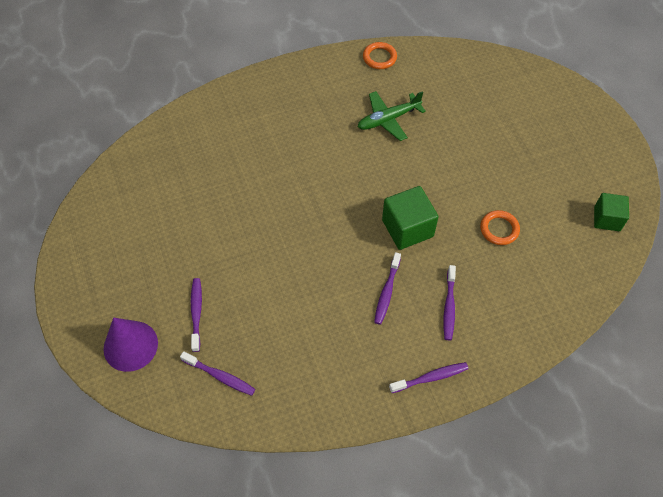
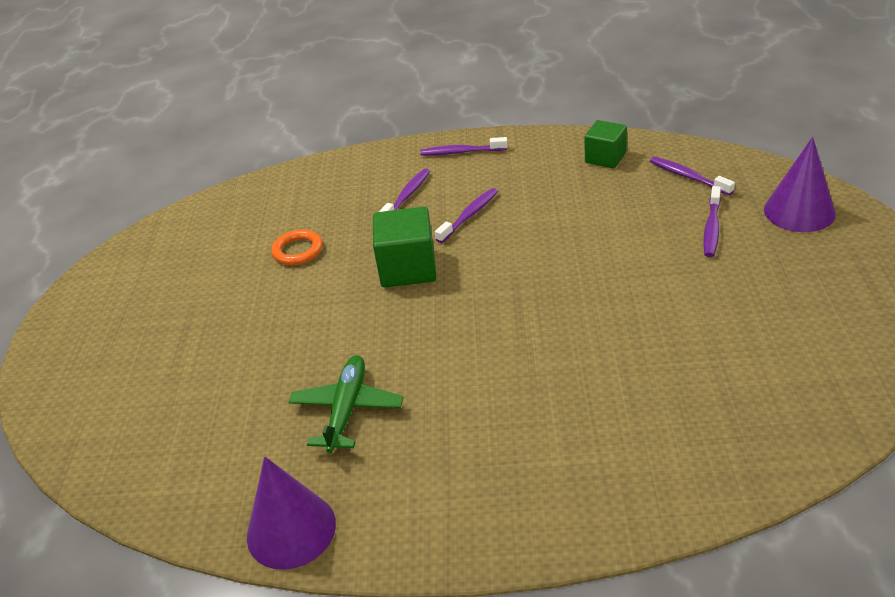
camera: 155 degrees left, 20 degrees down
(379, 57) = (291, 530): orange ring -> purple cone
(388, 119) = (347, 409): green plane -> green plane turned 75 degrees counterclockwise
(607, 219) = (168, 241): green cube -> green cube (605, 158)

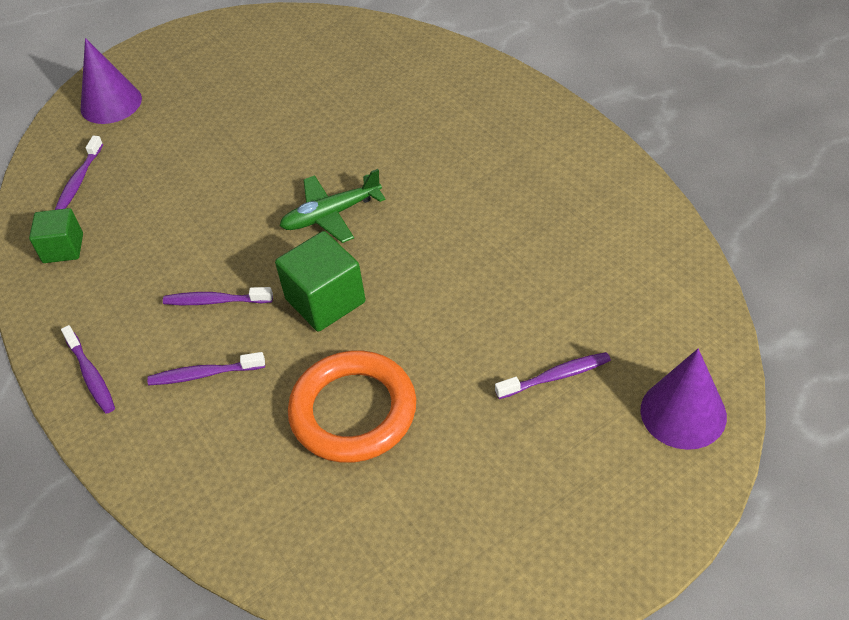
camera: 125 degrees left, 10 degrees up
(291, 530) = (636, 199): purple cone -> purple cone (683, 413)
(297, 251) = (353, 411): orange ring -> orange ring, size x1.98
(347, 409) = (517, 236): green plane -> green plane (331, 215)
(712, 228) = (158, 139): purple toothbrush -> purple toothbrush (556, 376)

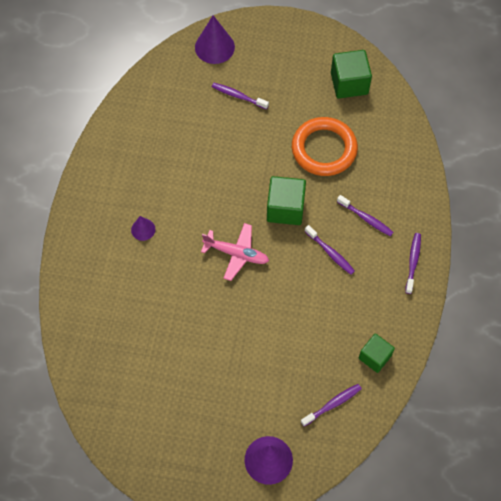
camera: 140 degrees left, 15 degrees up
(331, 215) = (236, 254): green plane -> pink plane
(421, 544) = (349, 83): none -> green cube
(465, 156) = (143, 229): none -> purple cone

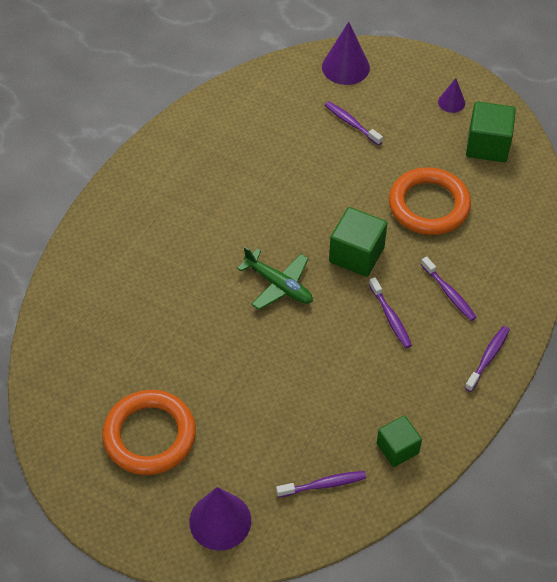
camera: 20 degrees right, 10 degrees down
(143, 229) = (183, 228): purple cone -> purple cone (451, 102)
(188, 411) = (149, 435): none -> orange ring
(236, 254) = (279, 285): pink plane -> green plane

